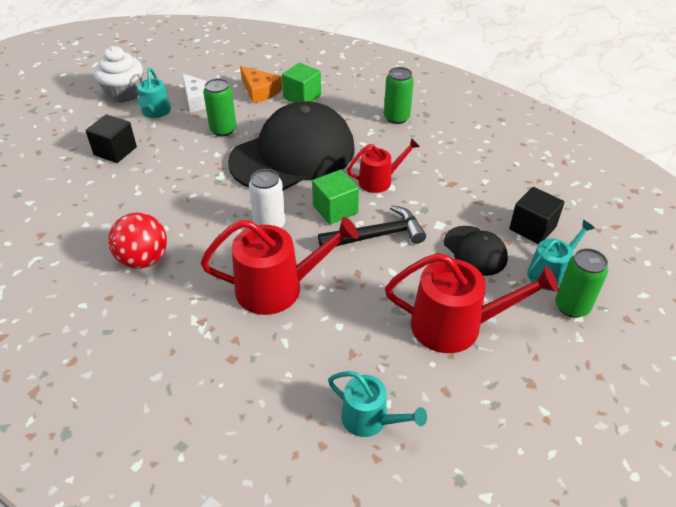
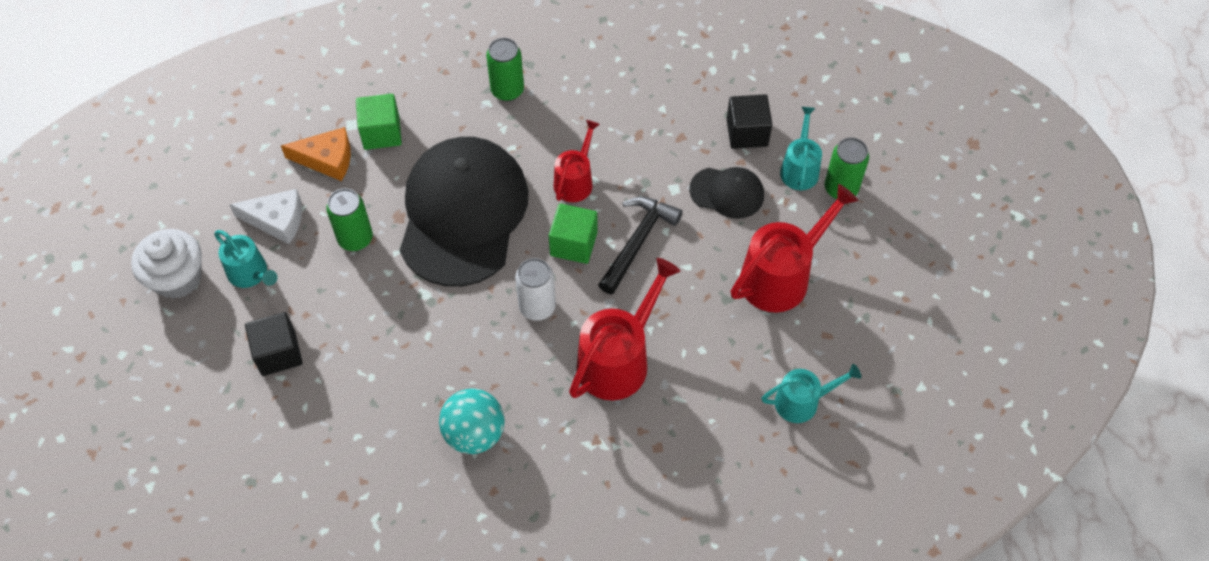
camera: 45 degrees left, 15 degrees up
(144, 259) = (474, 433): red ball -> turquoise ball

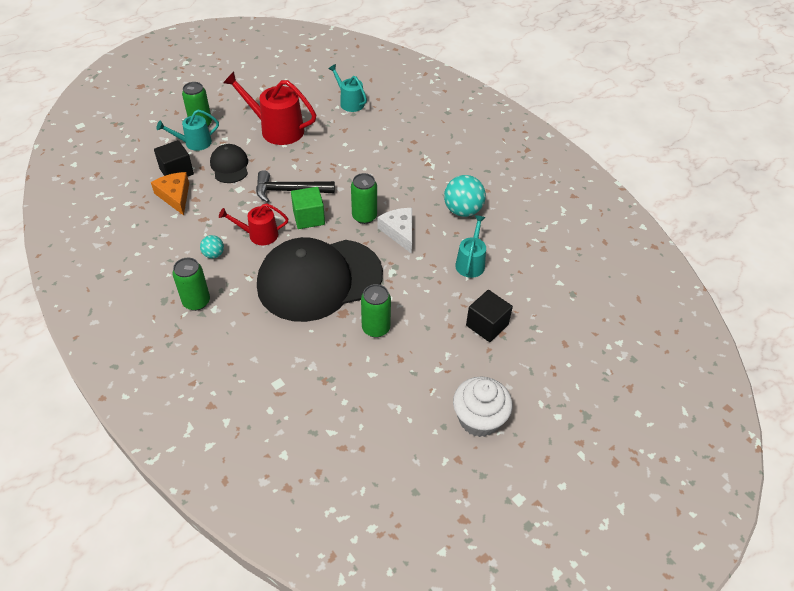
camera: 120 degrees left, 10 degrees down
(250, 273) = (443, 374): turquoise watering can -> turquoise watering can (470, 263)
(277, 220) = (391, 383): white cheese -> white cheese (399, 232)
(327, 159) = (319, 381): orange cheese -> orange cheese (175, 196)
(381, 133) = (275, 359): green cube -> none
(537, 307) = (364, 216): white can -> green can
(570, 126) = (214, 254): none -> turquoise ball
(618, 360) = (374, 172): red watering can -> none

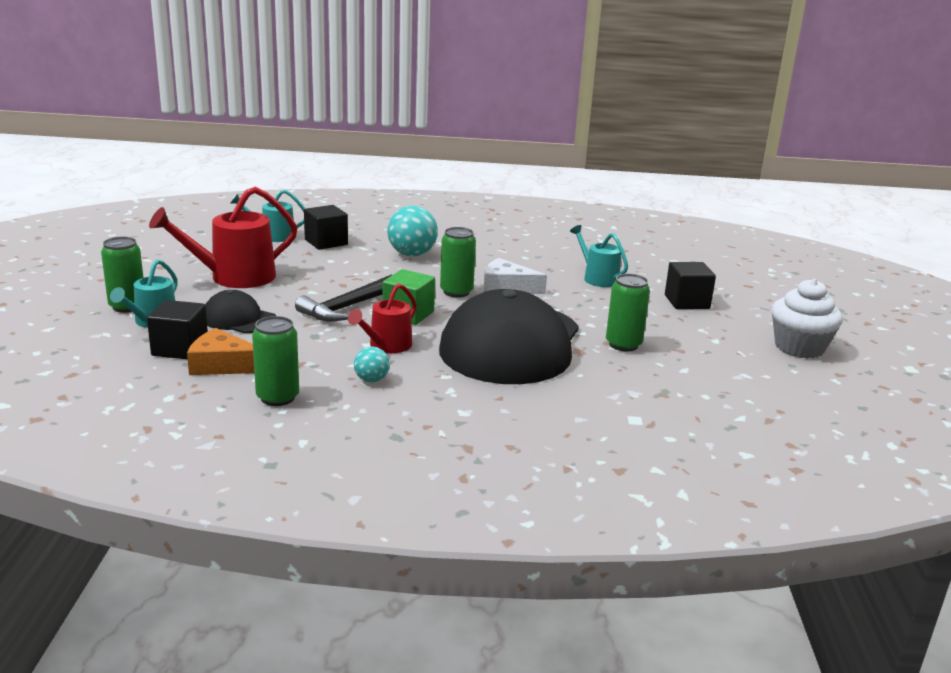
camera: 50 degrees left, 25 degrees down
(196, 302) = (434, 418): green can -> green can (277, 397)
(368, 125) = (326, 242): none -> black cube
(462, 210) = (524, 256): turquoise ball -> turquoise ball (412, 254)

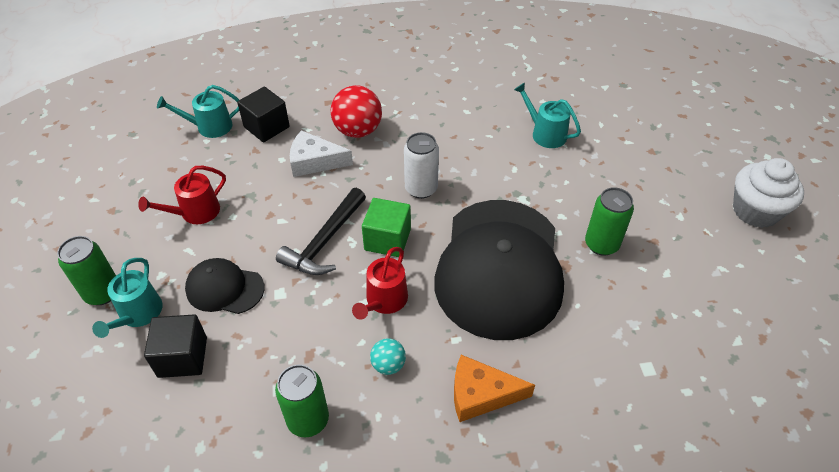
camera: 10 degrees left, 25 degrees up
(222, 365) = (235, 376): orange cheese -> orange cheese (481, 394)
(235, 277) = (195, 212): red watering can -> red watering can, size x0.60
(412, 254) = (358, 131): turquoise ball -> red ball
(456, 292) = (421, 189): green can -> white can
(506, 287) = (465, 169): white cheese -> white cheese (314, 161)
(687, 302) = (636, 156): black cube -> none

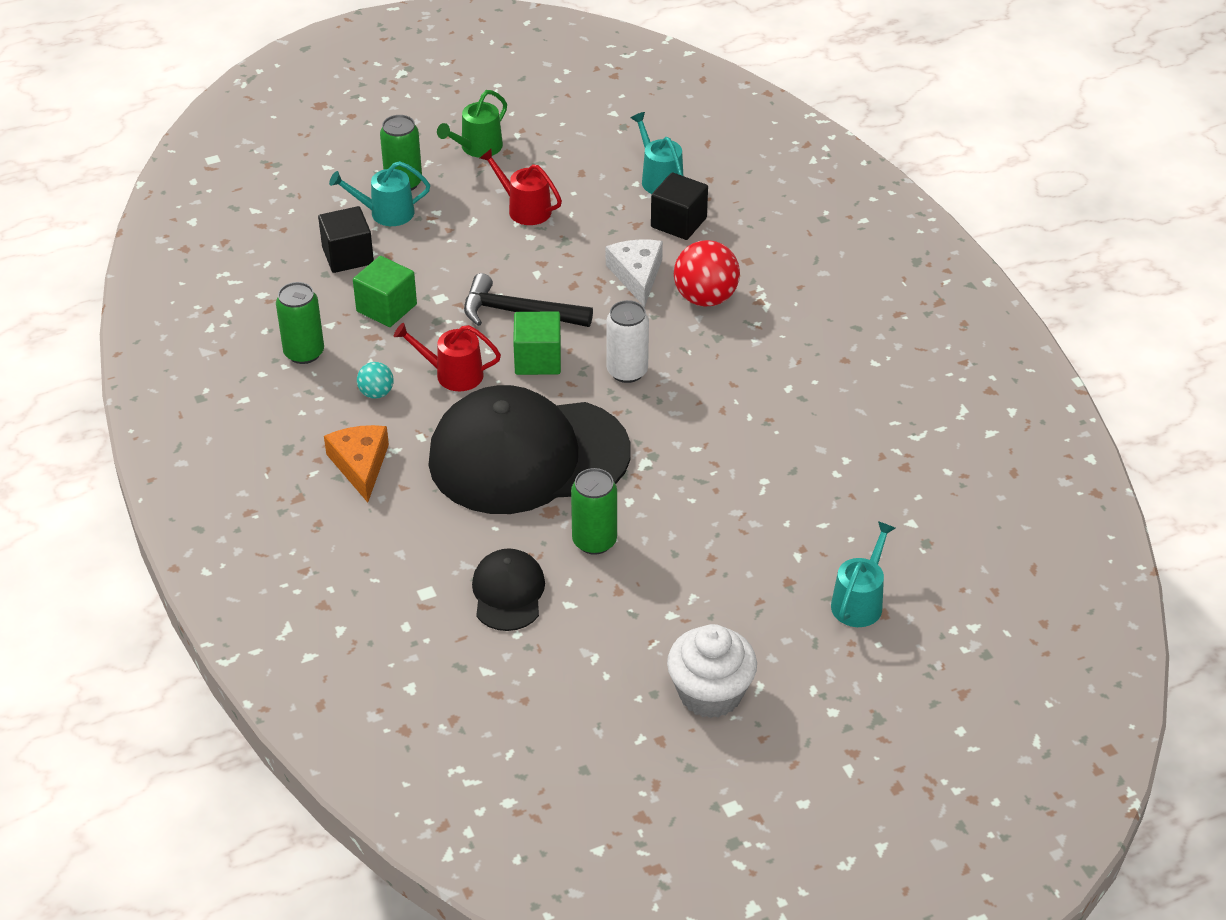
camera: 75 degrees right, 5 degrees down
(91, 229) = (477, 147): none -> green watering can
(224, 288) = (433, 259): black cap -> black cap (508, 593)
(274, 337) = (386, 308): none -> green cube
(545, 134) = (776, 469): turquoise watering can -> turquoise watering can (859, 602)

